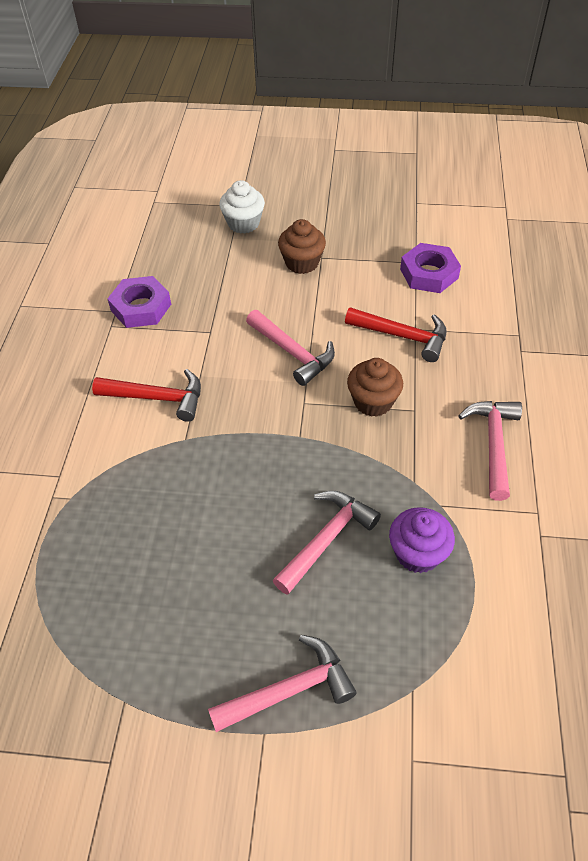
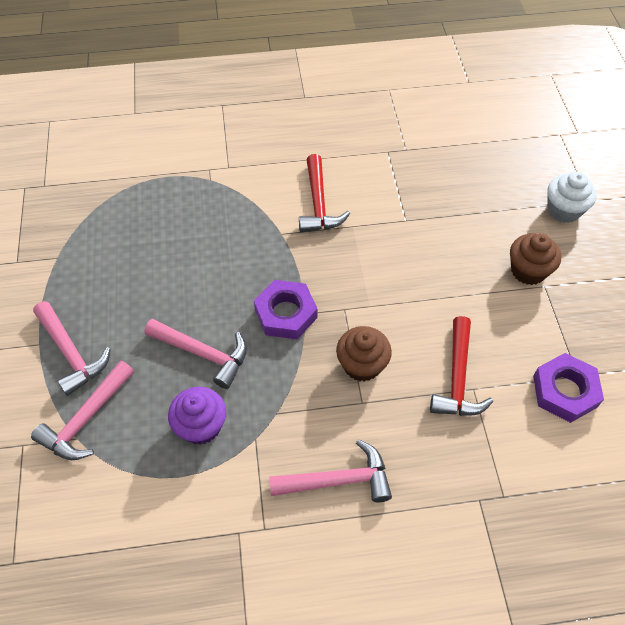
camera: 75 degrees right, 5 degrees up
(141, 307) = (416, 164): purple nut -> purple nut (286, 313)
(293, 353) = (401, 288): pink hammer -> pink hammer (86, 419)

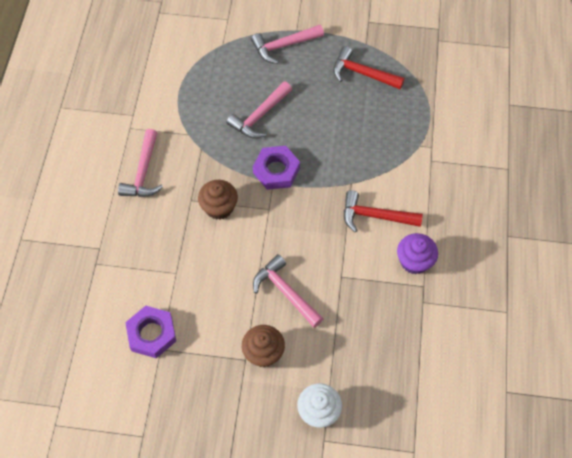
camera: 105 degrees right, 5 degrees up
(86, 419) = (233, 50): pink hammer -> pink hammer (285, 292)
(201, 426) = (207, 107): purple cupcake -> purple cupcake (414, 261)
(457, 378) = (187, 265): red hammer -> red hammer (362, 73)

